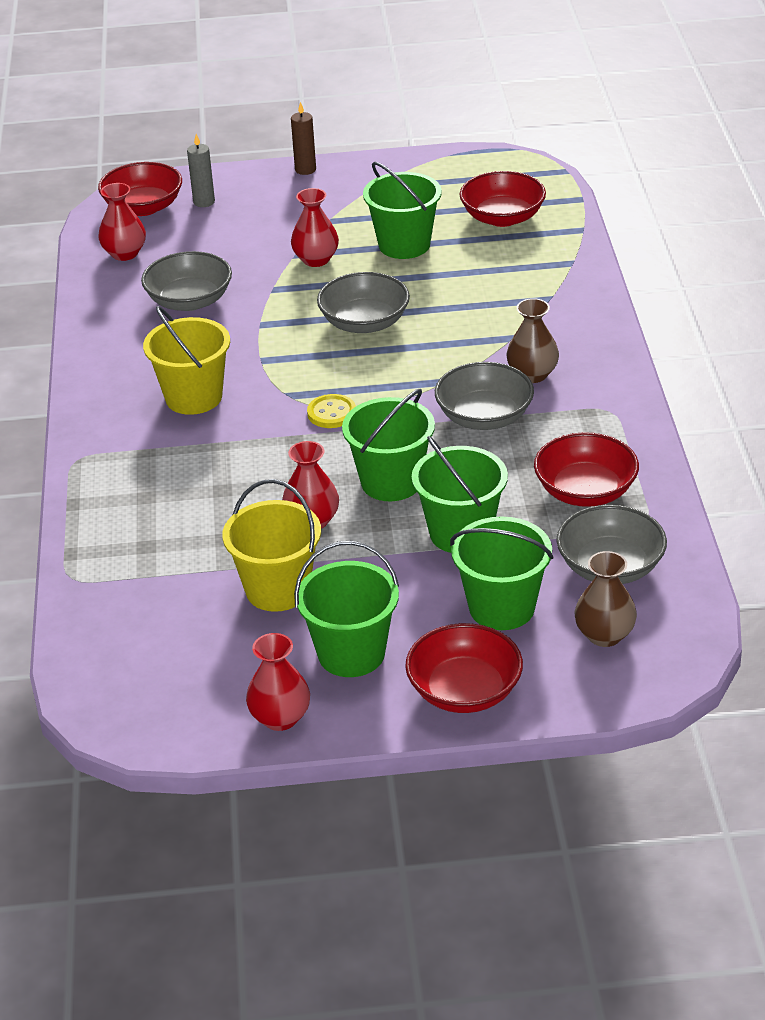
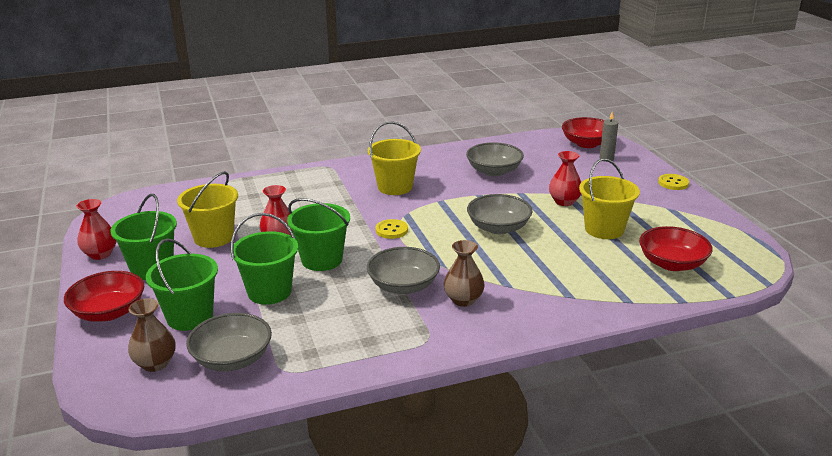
camera: 75 degrees right, 10 degrees down
(124, 253) = (533, 146): red vase -> none
(305, 170) = (673, 183): brown candle -> yellow button
(404, 245) = (604, 229): green bucket -> yellow bucket
(585, 491) = (322, 338): red bowl -> none

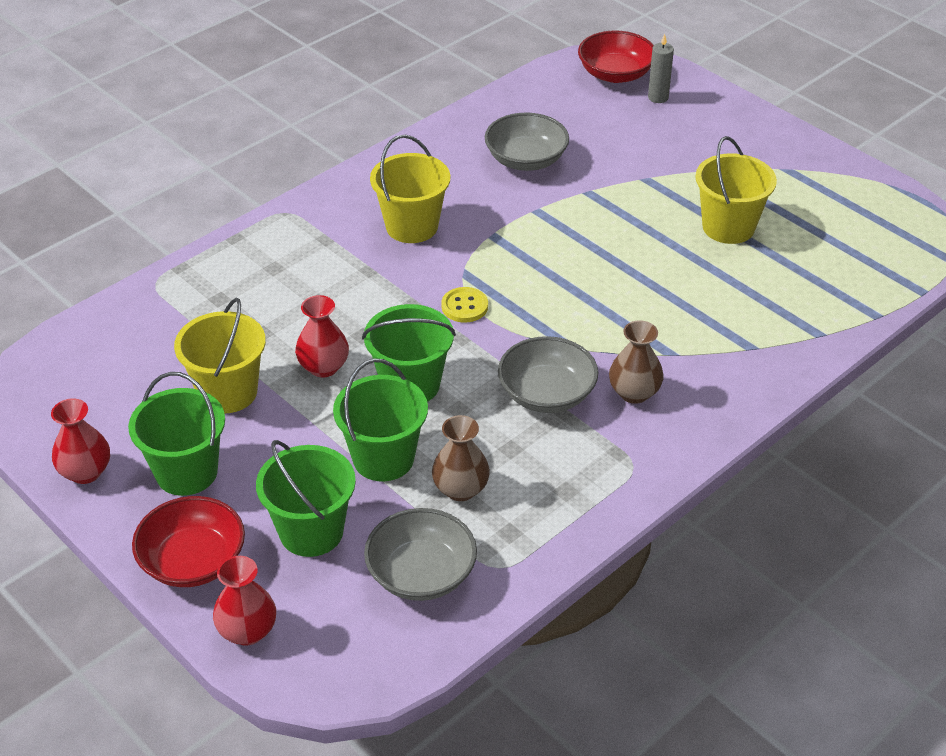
camera: 25 degrees left, 15 degrees up
(155, 363) = (329, 615): brown vase -> brown vase (460, 489)
(498, 228) = (599, 261): grey bowl -> none
(564, 201) = (652, 192): red vase -> red vase (247, 631)
(672, 263) = (836, 260): red bowl -> none
(673, 183) = (765, 122): yellow button -> none

